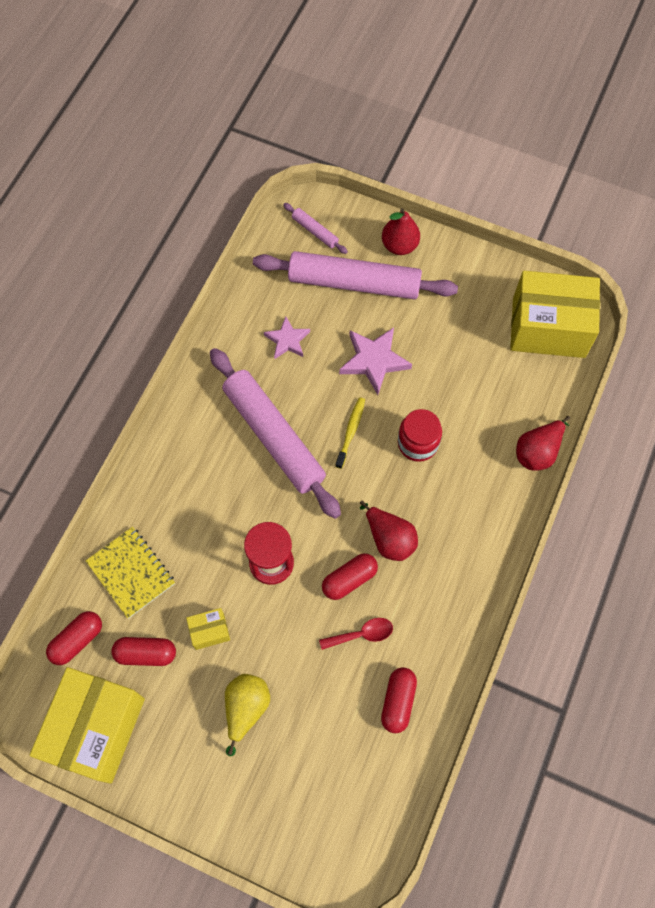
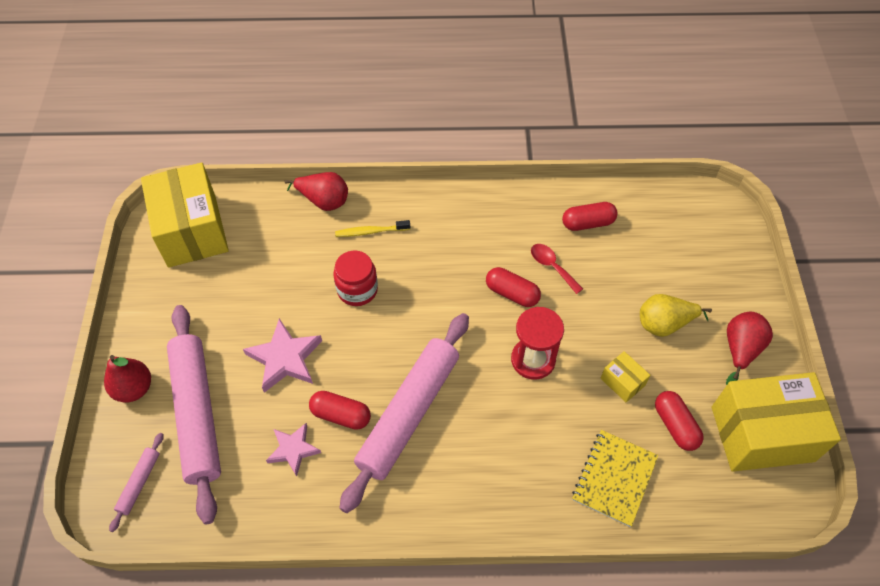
camera: 115 degrees left, 10 degrees down
(77, 640) = (704, 494): red capsule -> red capsule (341, 415)
(350, 432) = (371, 348): yellow toothbrush -> yellow toothbrush (371, 231)
(389, 539) = (459, 278): red pear -> red pear (740, 350)

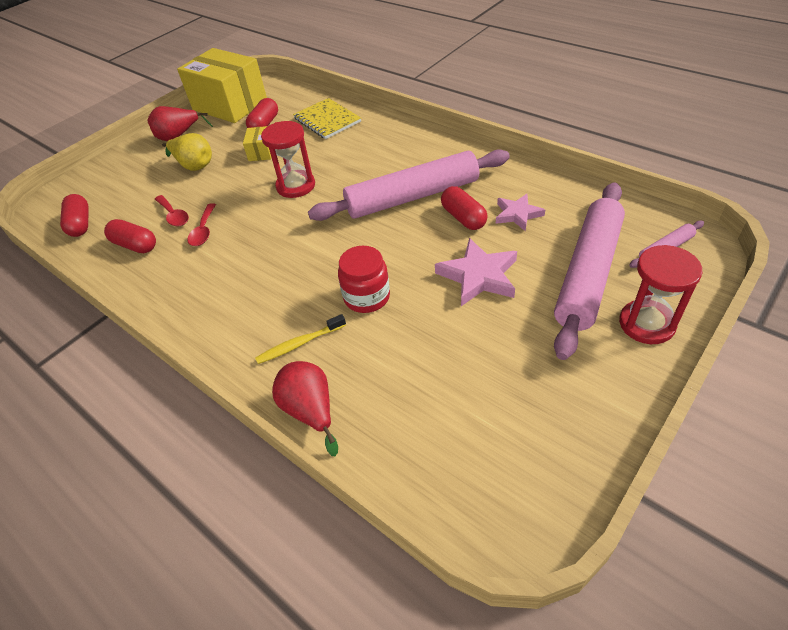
camera: 135 degrees left, 10 degrees down
(134, 388) = (646, 324): red pear -> red hourglass
(192, 230) = (493, 475): yellow box -> none
(371, 231) = (300, 343): yellow toothbrush -> yellow toothbrush turned 120 degrees clockwise
(512, 293) = (254, 229): red capsule -> red capsule (80, 224)
(598, 264) = (174, 215): none -> red spoon
(614, 478) = (327, 120): yellow notebook -> yellow notebook turned 75 degrees clockwise

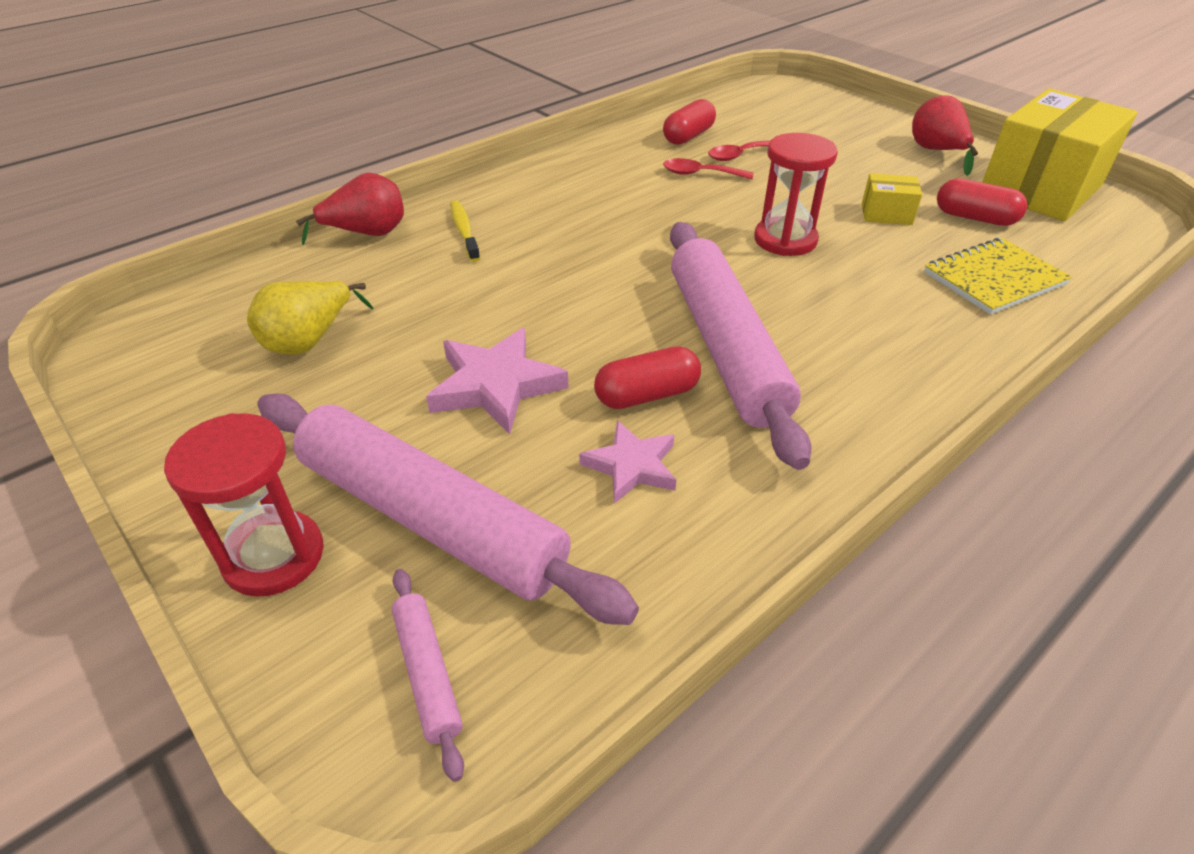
camera: 95 degrees right, 5 degrees down
(80, 224) = (741, 106): red capsule -> none
(194, 165) = (855, 164): yellow pear -> yellow pear (309, 341)
(367, 297) = (512, 281): red jar -> none

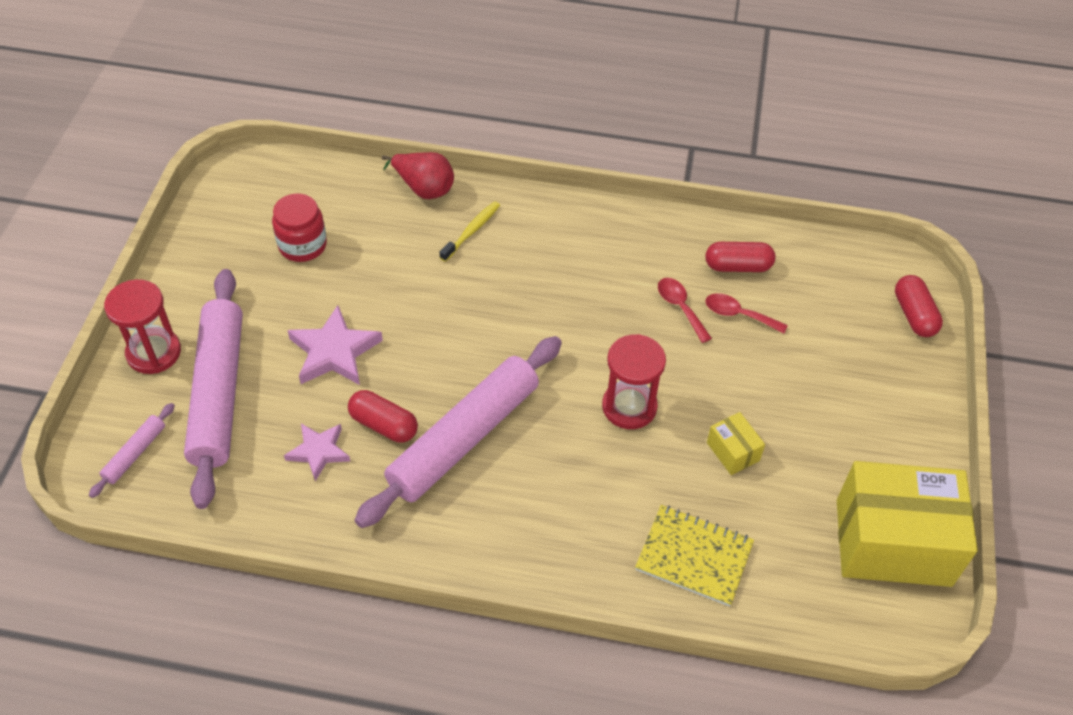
camera: 50 degrees right, 10 degrees up
(309, 341) = (302, 245): yellow pear -> red jar
(937, 152) = (891, 442): red pear -> none
(975, 218) = (785, 512): red capsule -> red capsule (914, 315)

